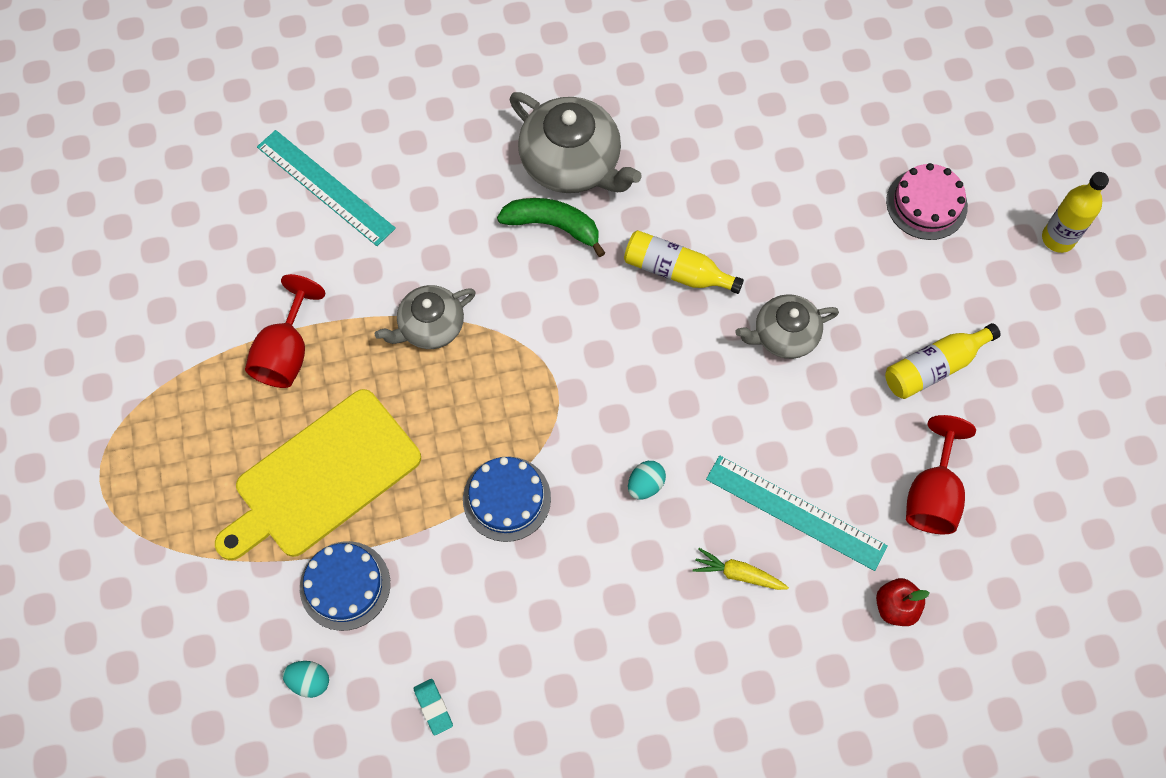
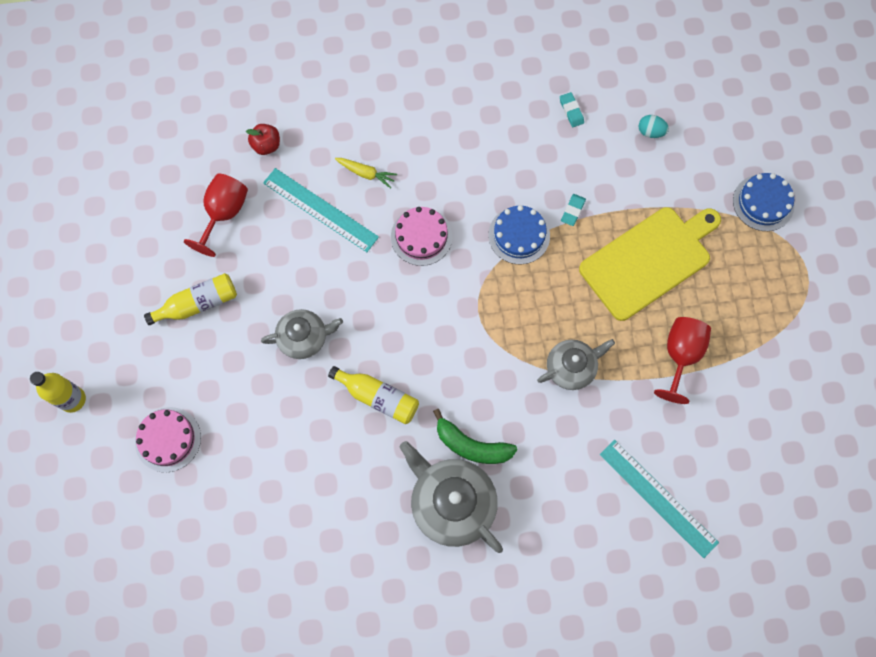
camera: 175 degrees left, 5 degrees up
(345, 585) = (630, 187): blue cake -> blue cake (763, 202)
(430, 542) = (573, 211): none -> turquoise eraser
(645, 485) = (421, 236): turquoise egg -> pink cake

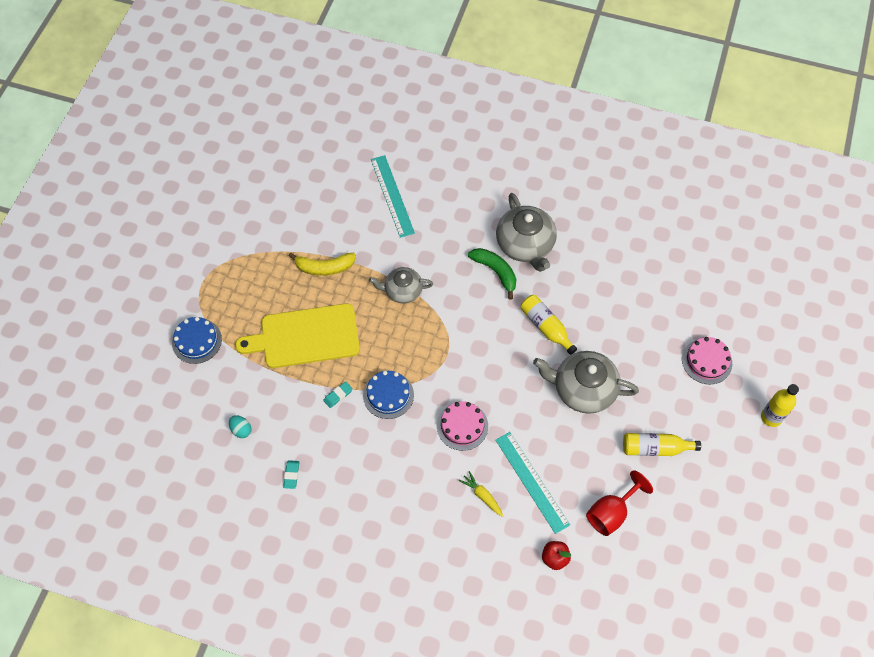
camera: 155 degrees left, 10 degrees down
(304, 338) = (583, 389): grey teapot -> grey teapot, size x1.60
(680, 355) = (324, 267): red goblet -> yellow banana

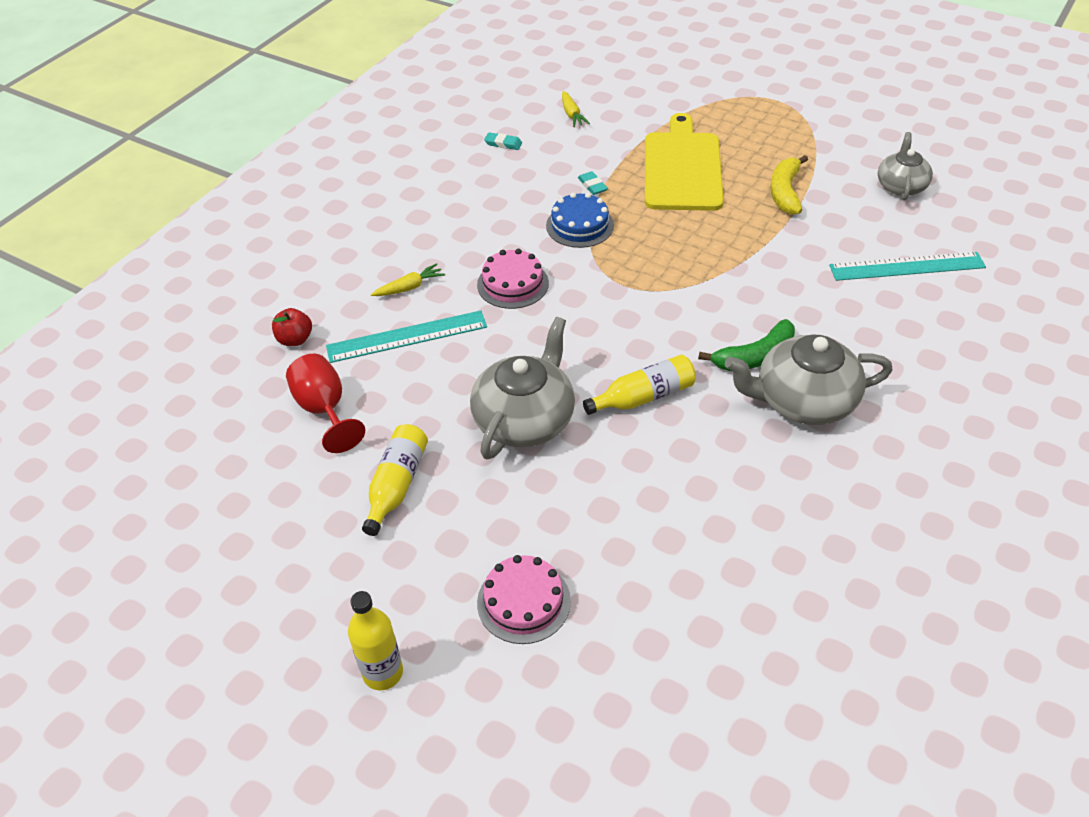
camera: 105 degrees right, 15 degrees down
(197, 341) = (695, 92): blue cake -> none
(241, 430) = (572, 114): turquoise egg -> yellow carrot
(402, 291) = (736, 256): grey teapot -> grey teapot (901, 186)

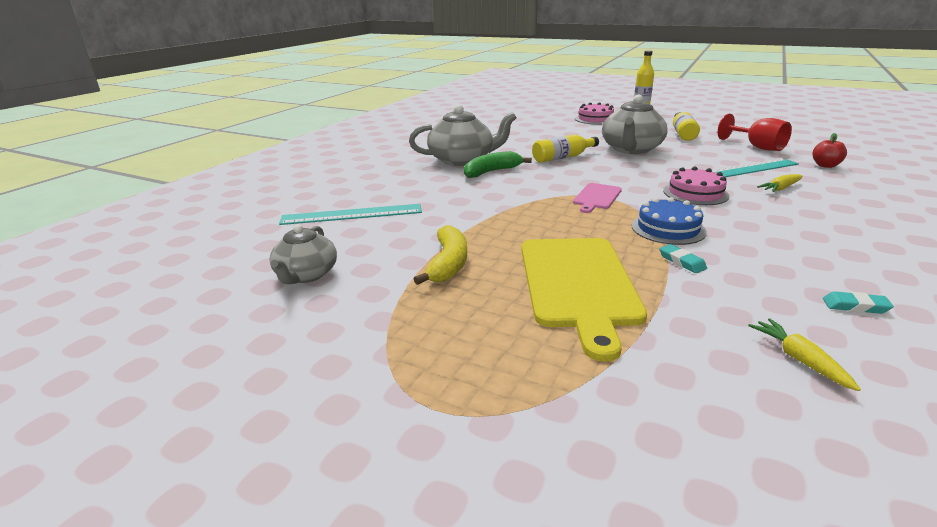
camera: 175 degrees right, 20 degrees down
(629, 283) = (596, 197): none -> pink cutting board

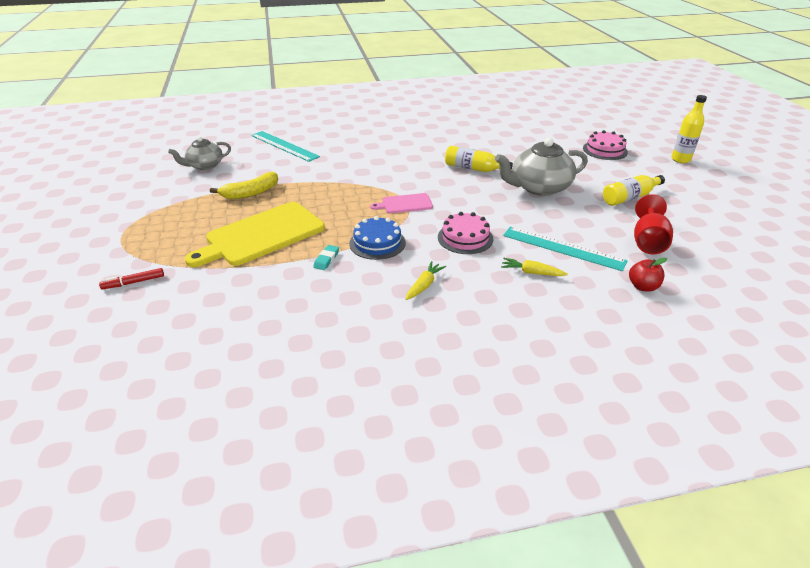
camera: 50 degrees right, 10 degrees up
(462, 160) = (415, 139): grey teapot -> none
(491, 172) = (405, 156): green banana -> none
(621, 429) = (133, 282): none -> red marker
(799, 359) = (232, 320): yellow carrot -> yellow carrot (424, 285)
(855, 306) = (320, 333): turquoise eraser -> none

